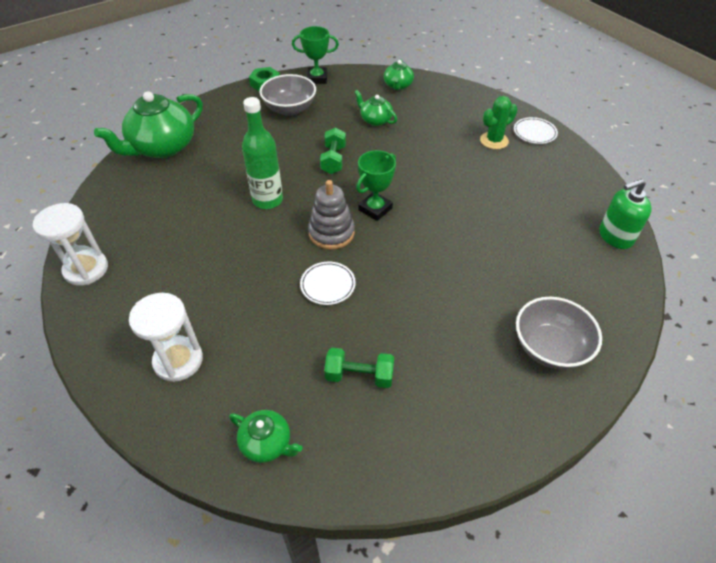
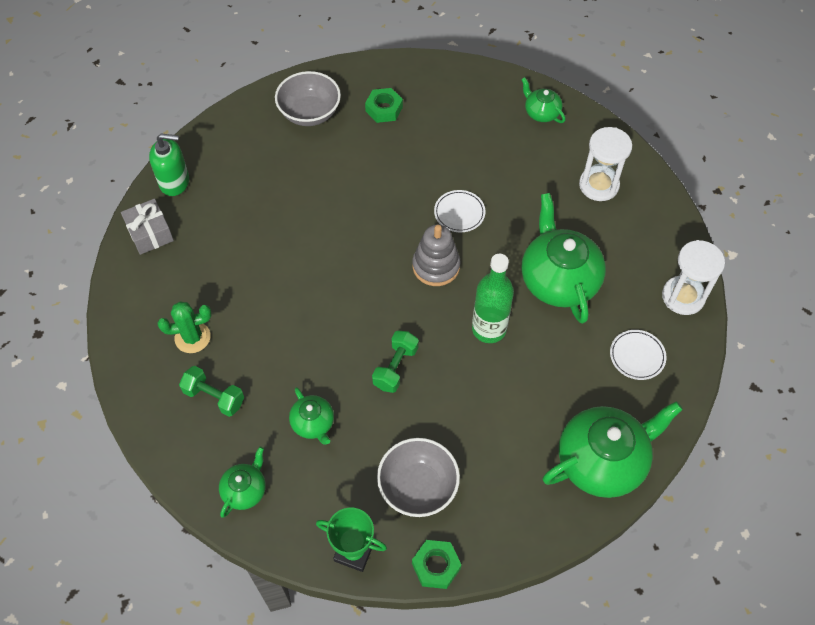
camera: 160 degrees left, 10 degrees up
(212, 252) = (558, 280): none -> green teapot
(359, 376) = (462, 135): green dumbbell -> green dumbbell (214, 397)
(375, 209) = (380, 281): green trophy -> none
(469, 381) = (384, 109): none -> green nut
(534, 133) = (136, 335): white plate -> white plate (637, 356)
(592, 193) = (150, 233): none -> grey gift

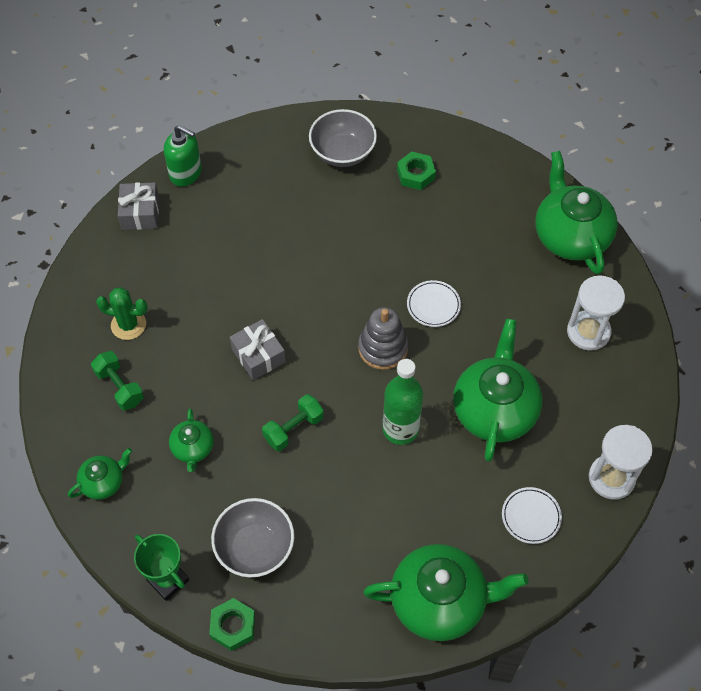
camera: 25 degrees right, 0 degrees up
(329, 316) = (258, 355): none -> grey gift
(541, 112) = (570, 236): green teapot -> green teapot, size x2.00

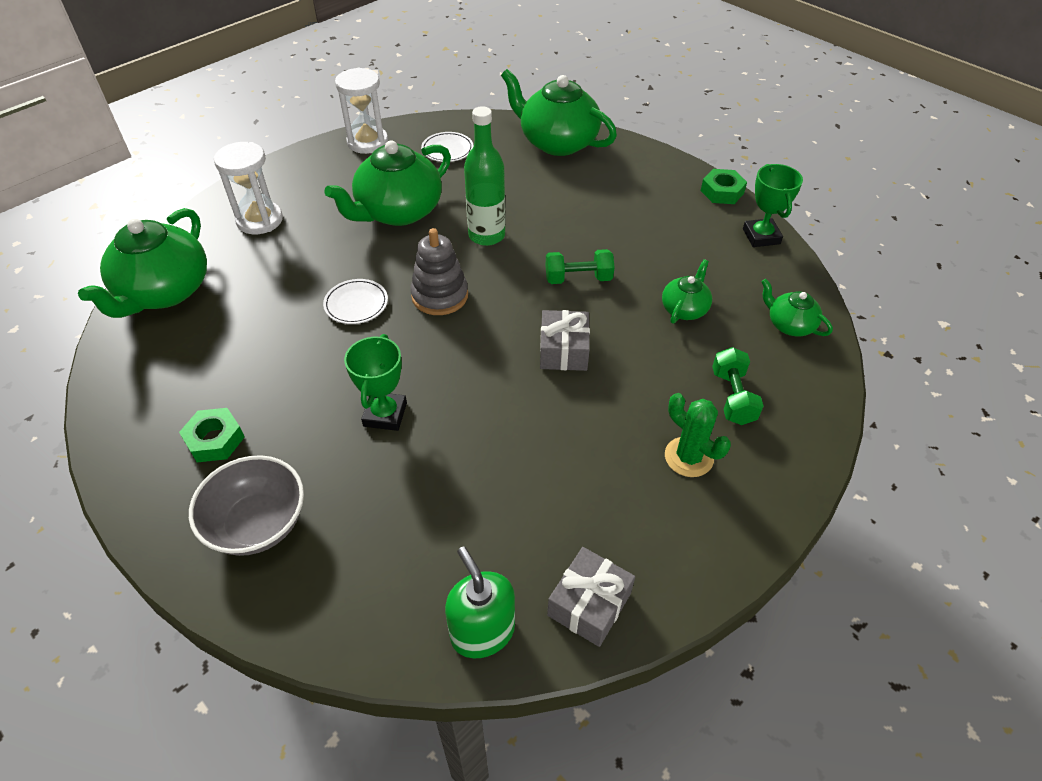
camera: 145 degrees left, 10 degrees down
(103, 482) = (789, 325): green teapot -> green teapot turned 45 degrees clockwise
(255, 548) = (673, 223): grey bowl -> none
(335, 243) = (385, 414): none -> green trophy

